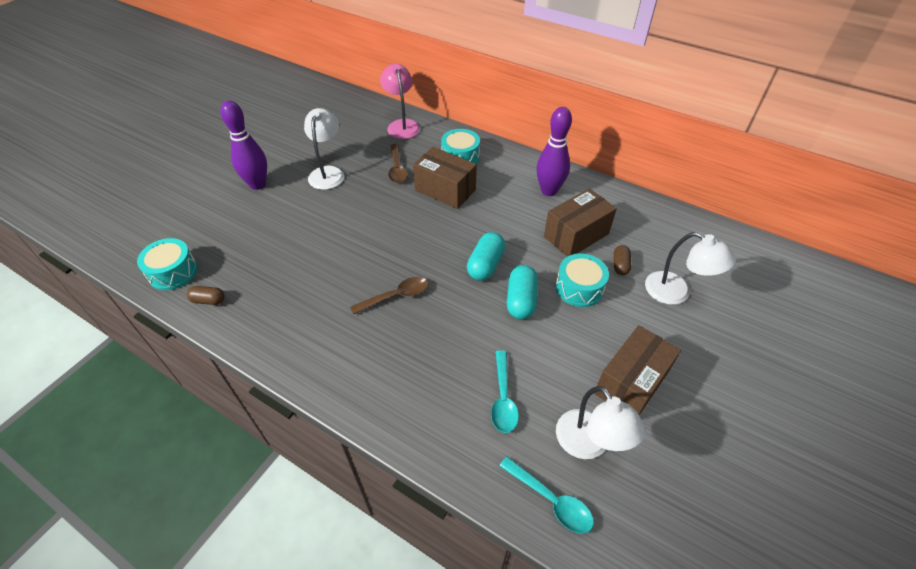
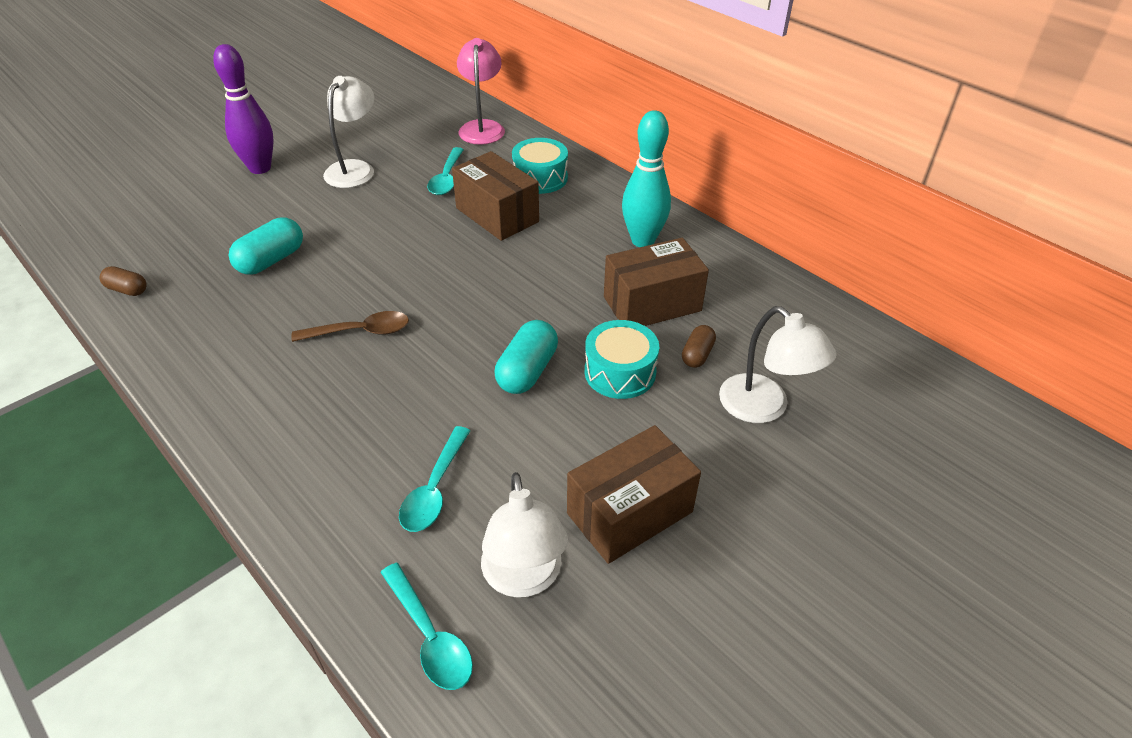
camera: 15 degrees right, 5 degrees down
(173, 272) = (104, 249): turquoise drum -> none
(397, 169) = (447, 179): brown spoon -> turquoise spoon
(485, 265) = (502, 317): turquoise capsule -> turquoise capsule (271, 260)
(549, 191) = (643, 240): purple bowling pin -> turquoise bowling pin

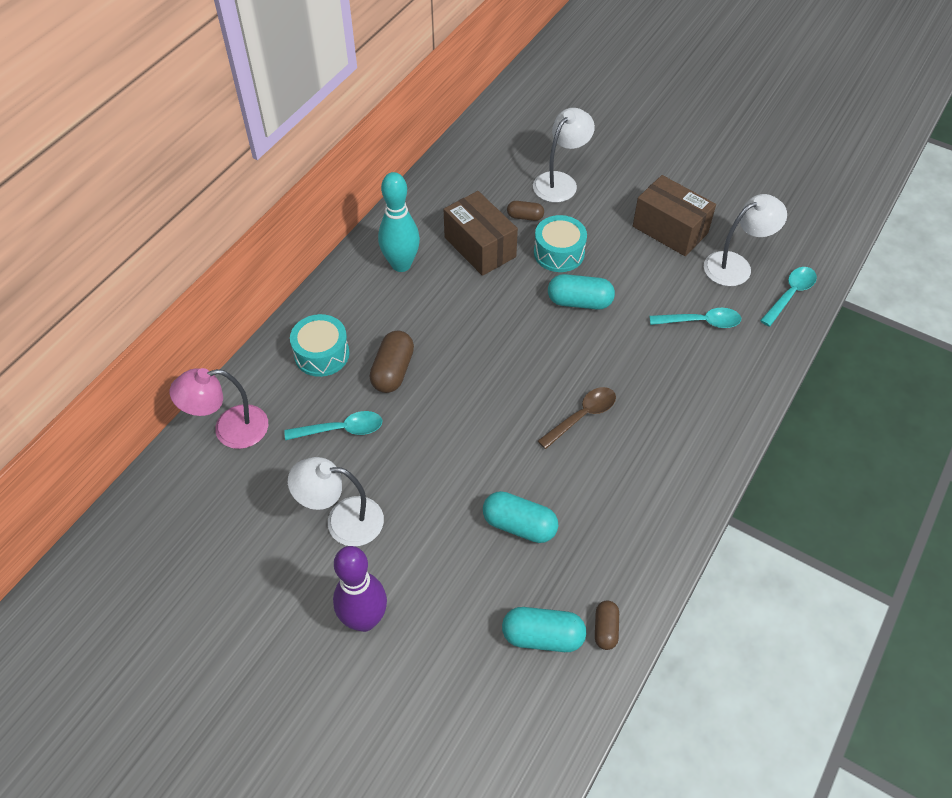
camera: 105 degrees left, 10 degrees up
(158, 252) = (542, 636): none -> turquoise capsule
(360, 331) = (582, 416): brown spoon -> brown spoon turned 75 degrees clockwise
(497, 215) = (393, 371): brown box -> brown capsule

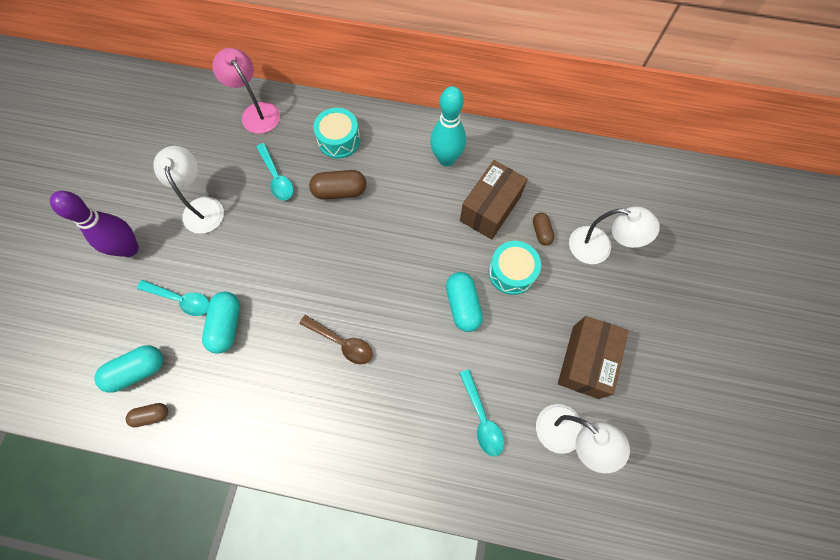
camera: 70 degrees right, 15 degrees up
(542, 636) = (137, 371): turquoise capsule -> turquoise capsule turned 75 degrees clockwise
(790, 294) = (553, 500): turquoise spoon -> turquoise spoon (181, 299)

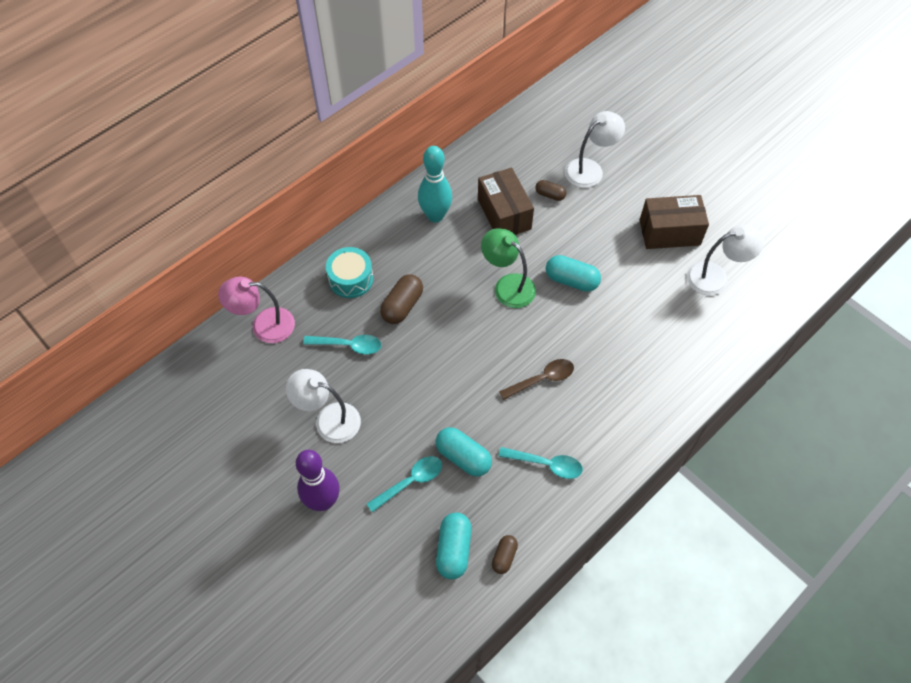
camera: 55 degrees left, 10 degrees down
(418, 257) = (507, 285): none -> green lamp
(482, 418) = (668, 321): turquoise spoon -> turquoise spoon (546, 464)
(511, 272) = (568, 233): turquoise drum -> none
(585, 361) = (669, 232): brown box -> brown box turned 60 degrees counterclockwise

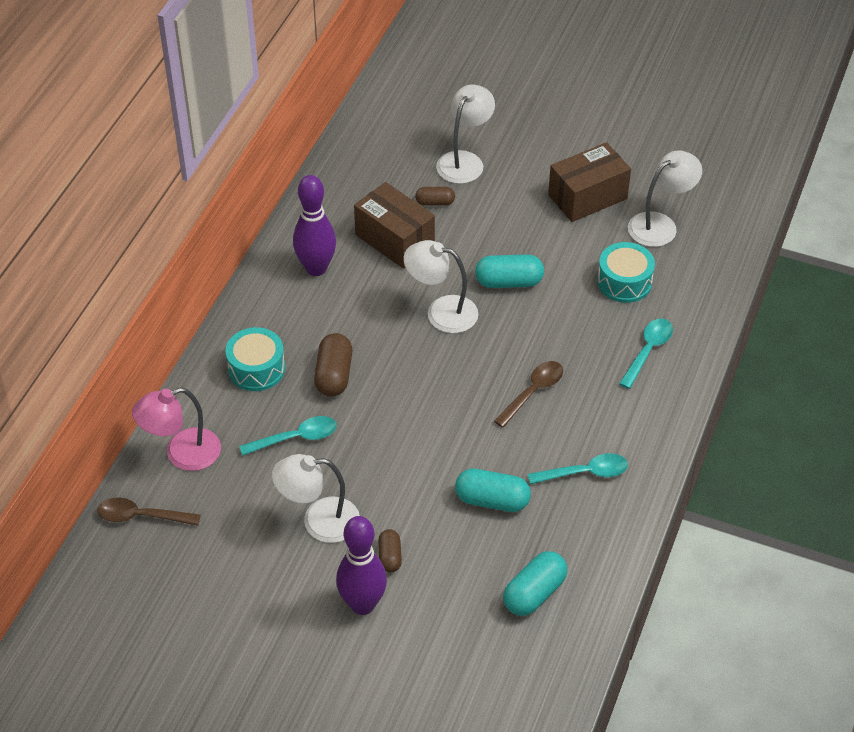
camera: 25 degrees left, 10 degrees down
(210, 363) = (141, 516): none -> brown spoon
(410, 482) = (448, 547): turquoise spoon -> turquoise spoon (648, 351)
(435, 216) = (316, 268): turquoise bowling pin -> purple bowling pin
(453, 550) = (534, 593): turquoise capsule -> turquoise capsule turned 60 degrees clockwise
(504, 557) = (591, 578): brown capsule -> brown capsule (390, 556)
(507, 285) = (441, 312): green lamp -> white lamp
(661, 314) = (624, 282): none -> turquoise drum

